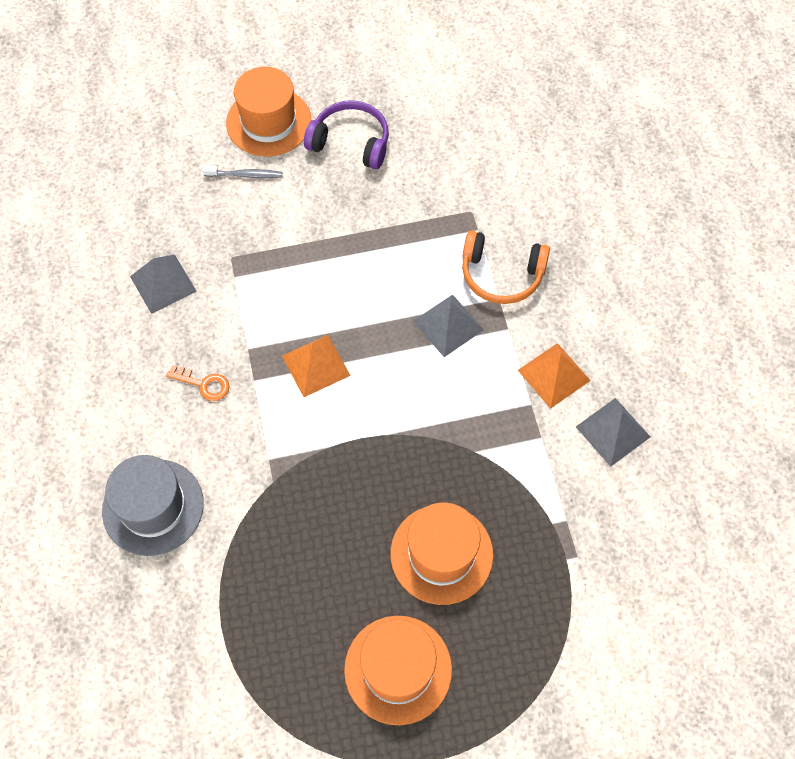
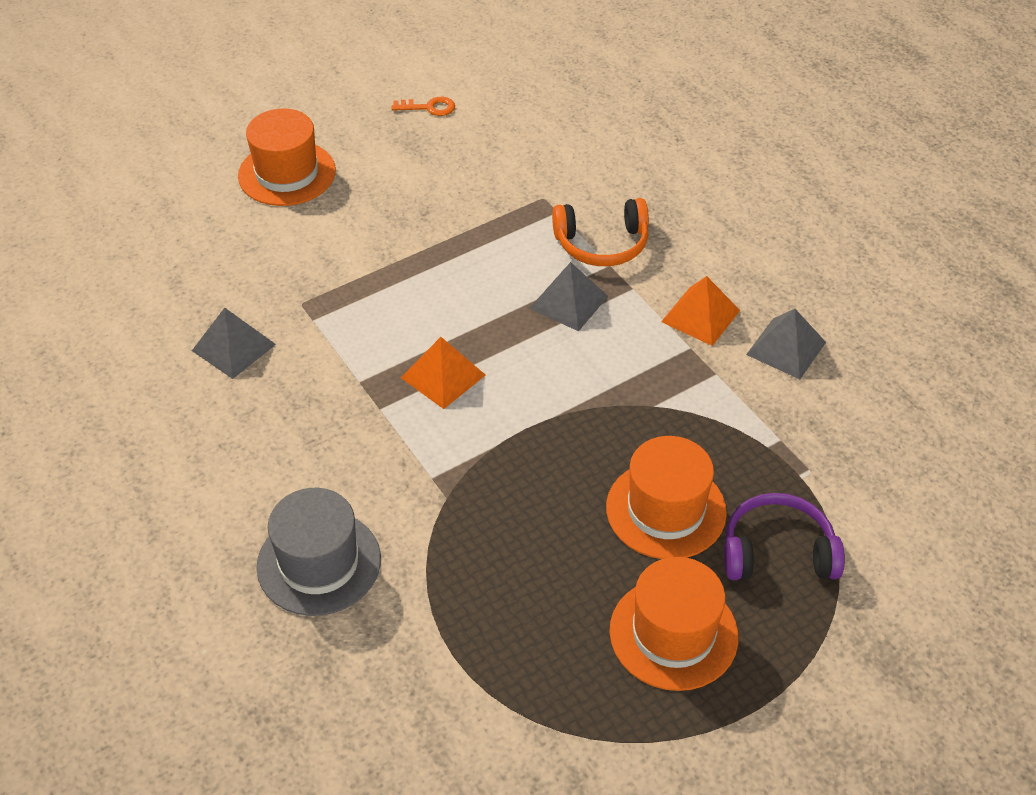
camera: 20 degrees left, 15 degrees down
(204, 384) = (324, 428): orange key -> orange key (429, 107)
(245, 175) = (282, 226): grey toothbrush -> none
(350, 142) = (385, 170): purple headphones -> purple headphones (777, 552)

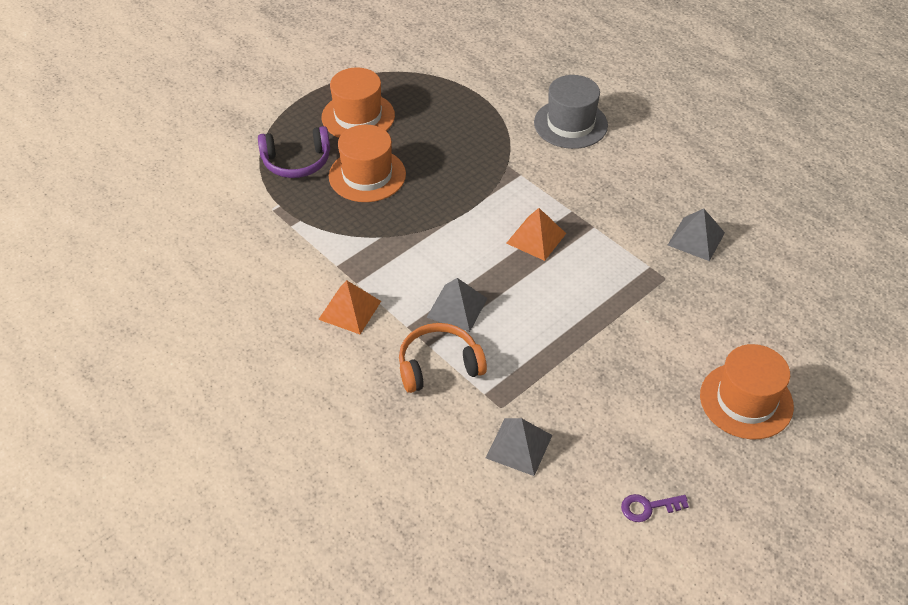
camera: 170 degrees right, 0 degrees up
(429, 107) = (648, 507): orange key -> purple key
(786, 348) = (282, 292): grey pyramid -> grey pyramid (519, 446)

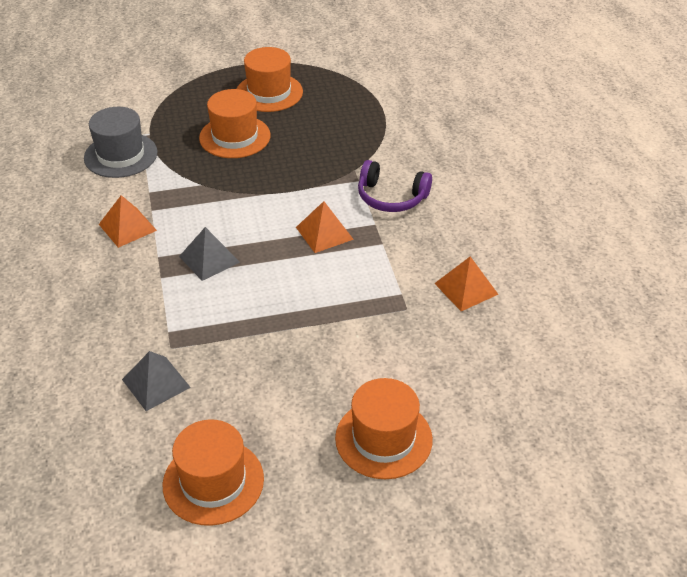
camera: 30 degrees right, 5 degrees down
(296, 161) = (192, 108): purple headphones -> purple headphones (391, 197)
(439, 366) = (153, 295): orange headphones -> none
(570, 124) = (439, 157): grey hat -> grey hat (120, 155)
(648, 507) = (213, 481): purple key -> orange hat
(696, 238) = (466, 288): grey pyramid -> orange pyramid

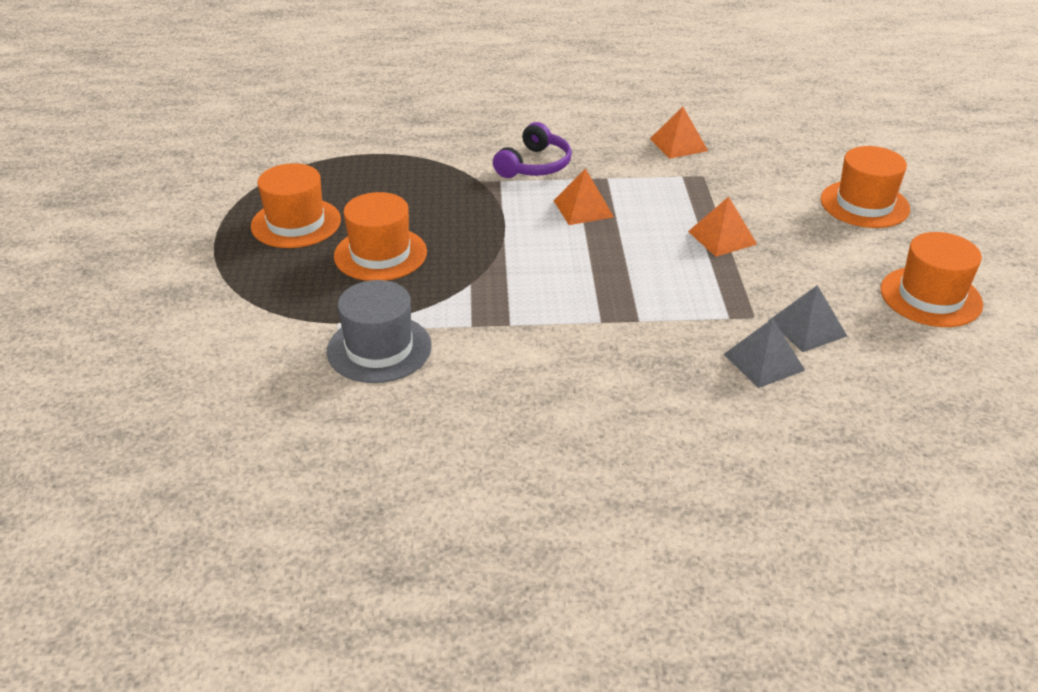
camera: 80 degrees left, 5 degrees down
(127, 227) = (539, 344): orange pyramid -> orange pyramid (722, 237)
(209, 259) = (612, 284): grey pyramid -> grey pyramid (764, 362)

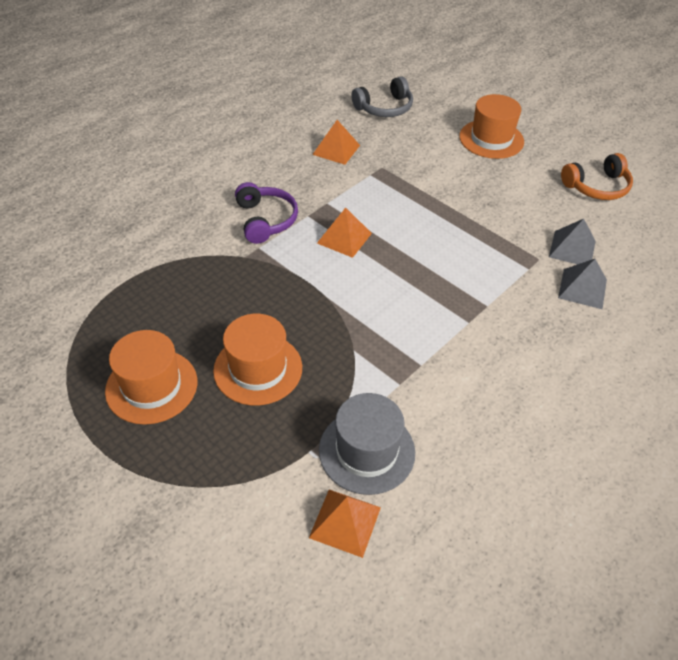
camera: 45 degrees left, 10 degrees up
(722, 237) = (451, 210): orange pyramid -> orange pyramid (345, 522)
(782, 133) = (384, 108): none -> grey headphones
(930, 297) = (597, 187): orange hat -> orange headphones

